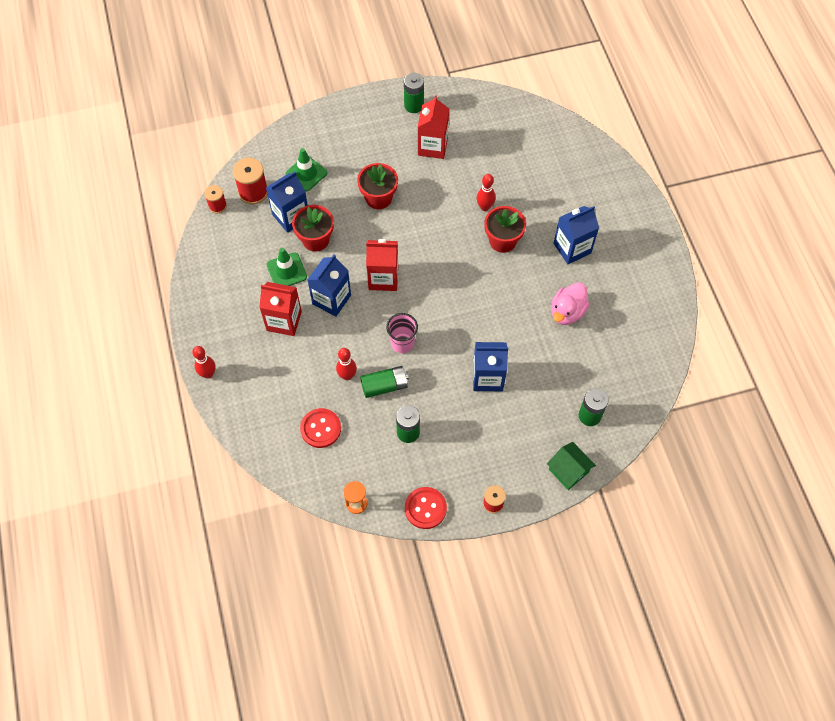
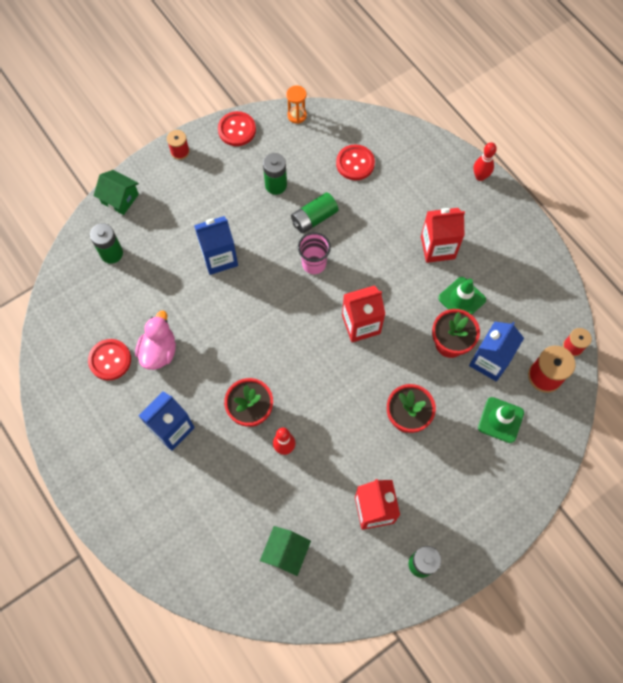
camera: 160 degrees right, 5 degrees up
(331, 299) = (402, 284): blue carton -> none
(347, 376) = (352, 216): red bowling pin -> none
(509, 140) = (286, 553): none -> green house
(612, 318) = (110, 360): none -> red button

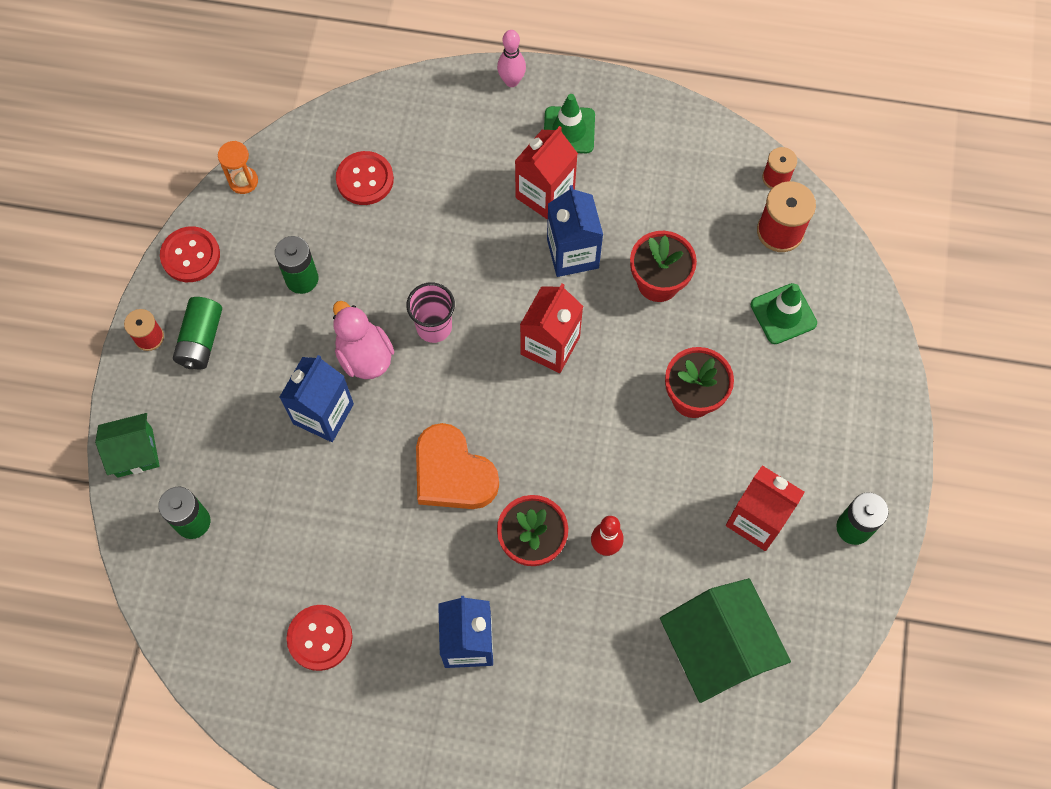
camera: 45 degrees left, 0 degrees up
(159, 351) = (365, 576): pink duck -> pink duck (364, 356)
(249, 342) = (452, 473): none -> orange heart
(286, 553) = (717, 648): green house -> green house, size x1.74
(314, 218) = (382, 278): green battery -> green battery (201, 340)
(462, 299) = (623, 226): green traffic cone -> green traffic cone (569, 130)
(480, 177) = (511, 81): red bowling pin -> pink bowling pin
(489, 361) = (714, 265): blue carton -> blue carton (572, 253)

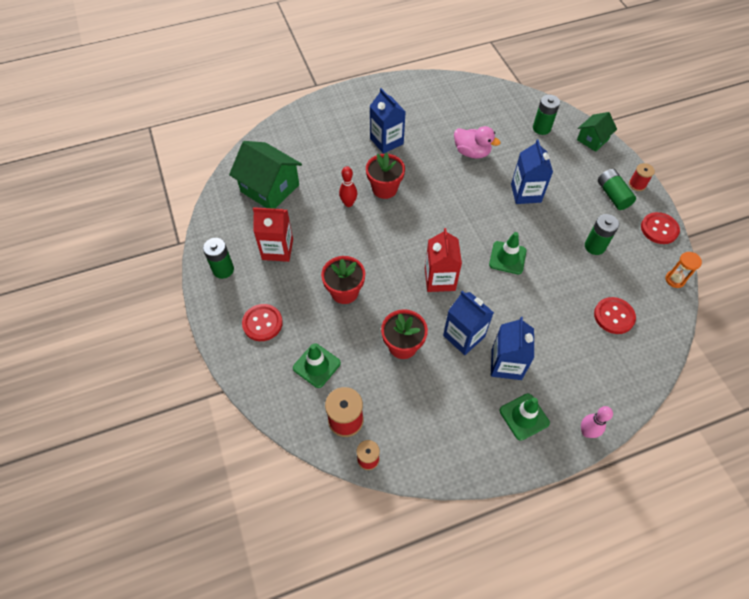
camera: 150 degrees right, 10 degrees down
(320, 638) = (451, 116): red button -> red button (262, 323)
(364, 356) = (529, 227): pink duck -> pink duck (472, 152)
(434, 327) = (507, 258): pink cup -> green traffic cone
(452, 473) = (444, 198): orange heart -> none
(545, 194) = (506, 364): red carton -> blue carton

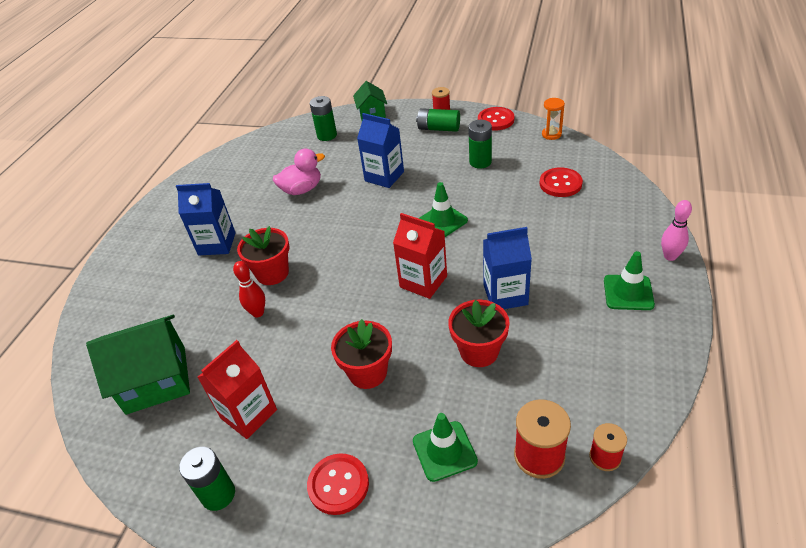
camera: 50 degrees left, 15 degrees down
(506, 364) = (560, 278): blue carton -> none

